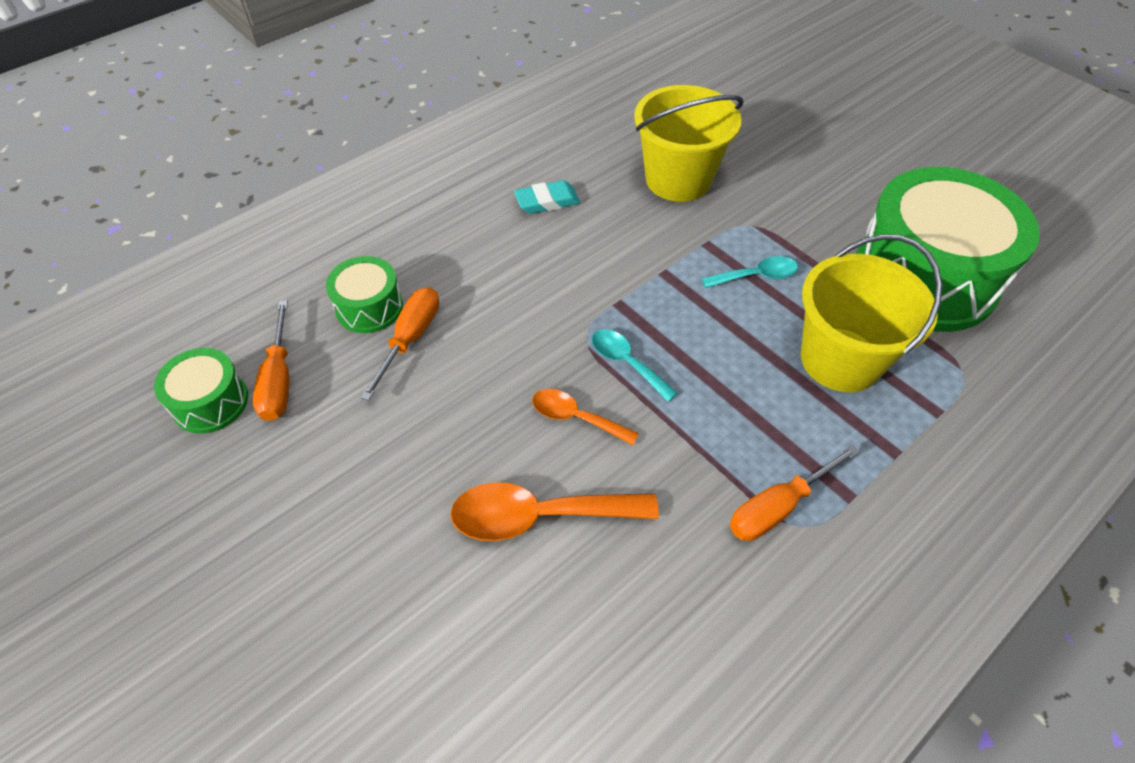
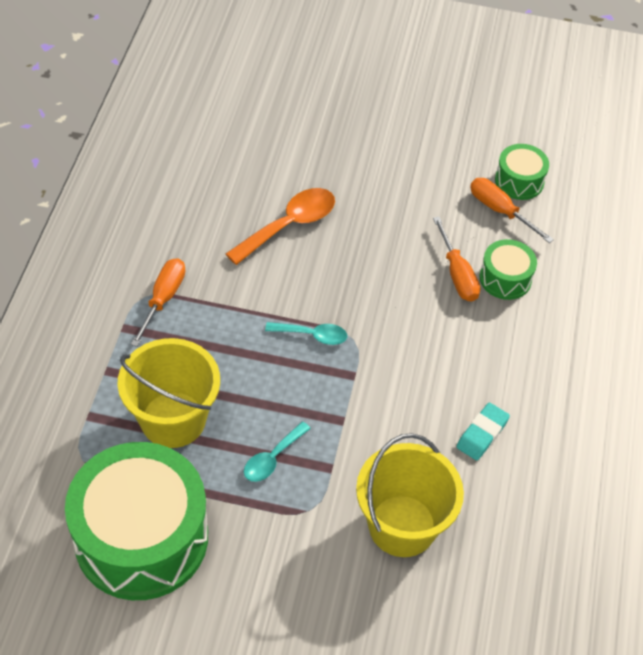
camera: 140 degrees right, 0 degrees up
(575, 417) = (314, 284): orange spoon -> none

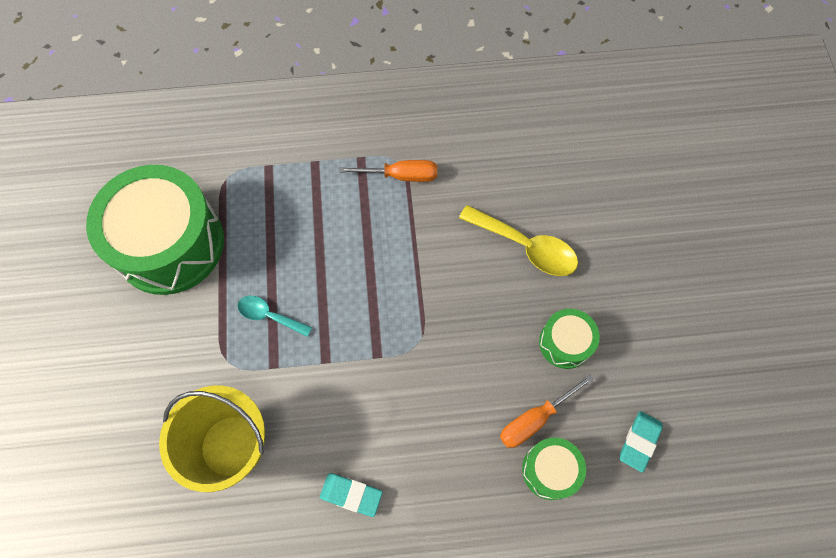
camera: 75 degrees right, 15 degrees up
(173, 419) = (283, 226): yellow bucket -> none
(289, 225) = (526, 247): orange spoon -> yellow spoon
(312, 335) = (408, 307): turquoise spoon -> none
(500, 211) = (639, 441): orange screwdriver -> turquoise eraser
(519, 181) = (691, 452): green drum -> green drum (565, 343)

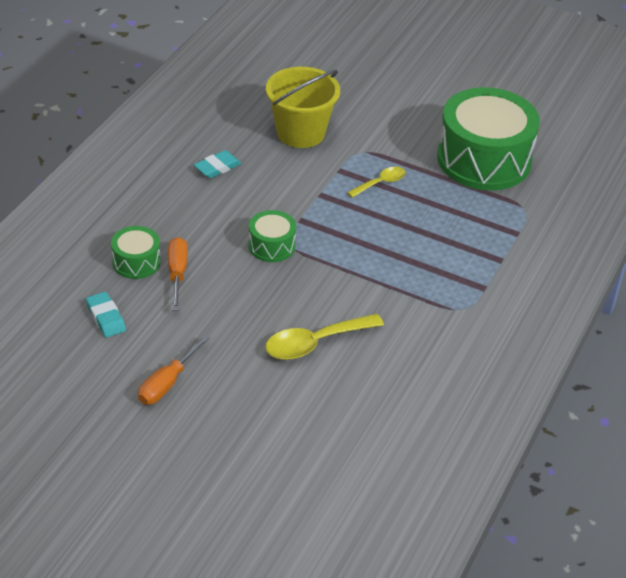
camera: 120 degrees right, 25 degrees down
(269, 315) = (381, 183): turquoise spoon -> yellow spoon
(401, 175) = (446, 303): orange screwdriver -> orange screwdriver (167, 383)
(565, 343) = (215, 321): green drum -> green drum (271, 246)

